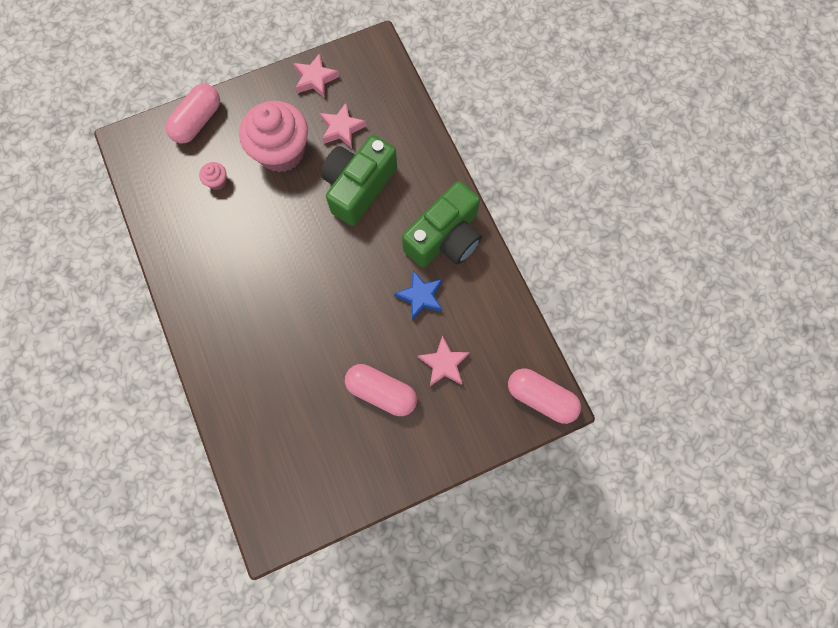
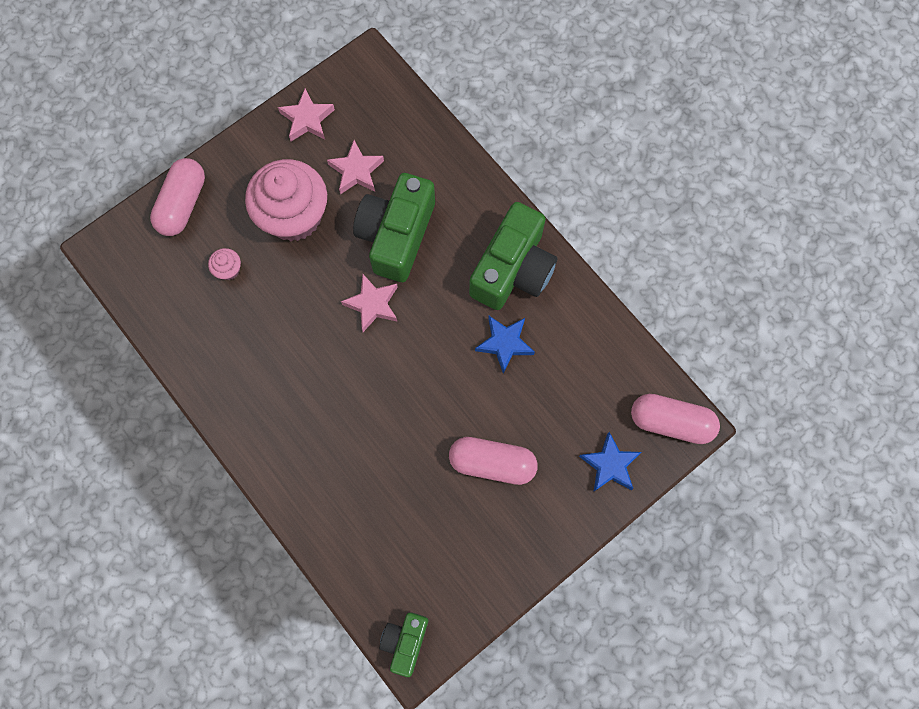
camera: 15 degrees left, 0 degrees up
(266, 521) = (405, 641): none -> green camera
(444, 364) = (553, 413): pink star -> pink star (372, 304)
(479, 419) = (609, 465): none -> blue star

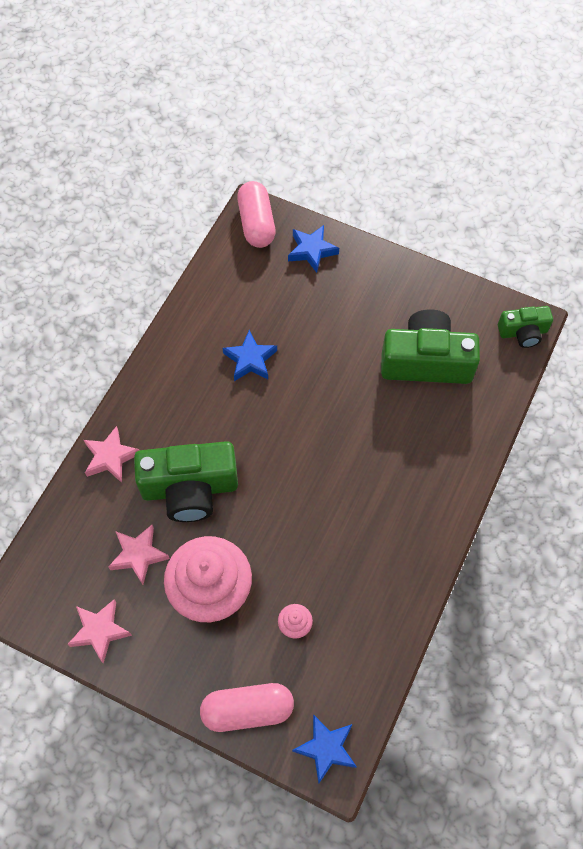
camera: 115 degrees left, 10 degrees down
(120, 249) = (326, 748): none -> blue star
(372, 304) = (266, 478): pink star -> pink star (110, 457)
(492, 463) = (355, 329): pink capsule -> none
(513, 269) = (179, 380): green camera -> green camera (426, 361)

